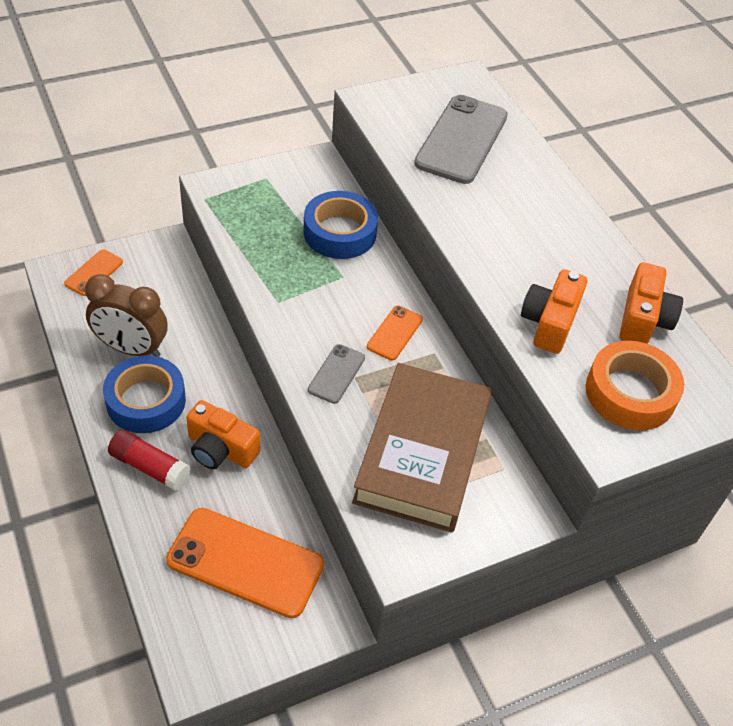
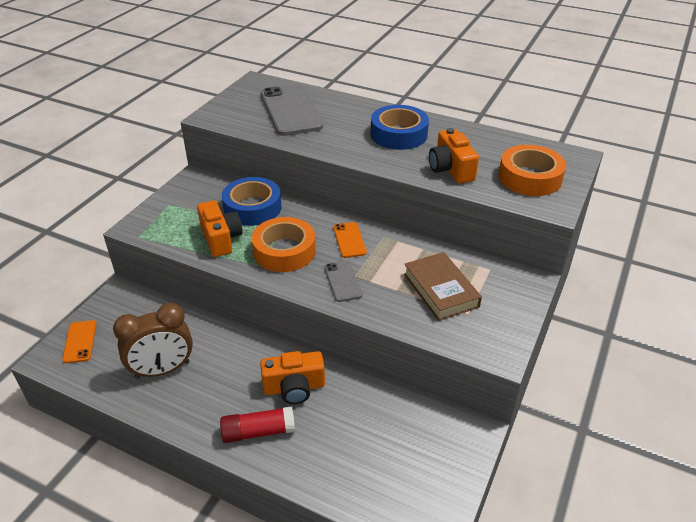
camera: 35 degrees left, 10 degrees down
(146, 401) = (209, 394): blue tape -> blue tape (399, 134)
(245, 562) = (386, 441): orange phone -> none
(318, 302) = (284, 251): none -> orange tape
(422, 453) = (440, 290): brown book -> brown book, size x0.61
(643, 319) = (491, 143): orange camera -> orange camera (221, 239)

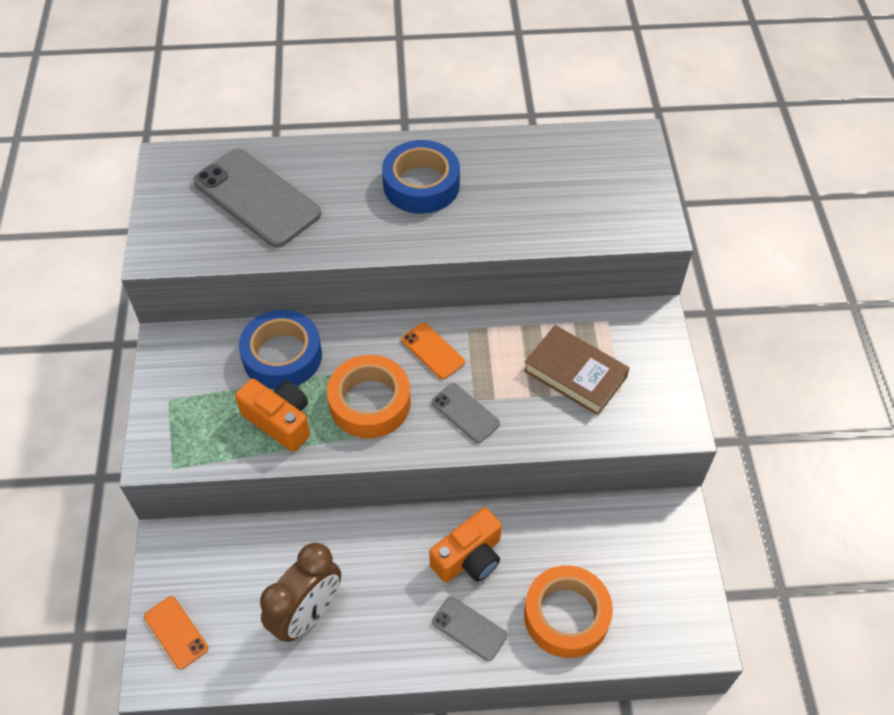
camera: 30 degrees left, 15 degrees up
(258, 432) = (469, 628): red glue stick -> grey phone
(451, 169) = (517, 217): orange camera -> none
(530, 178) = (608, 194): orange tape -> orange tape (566, 615)

